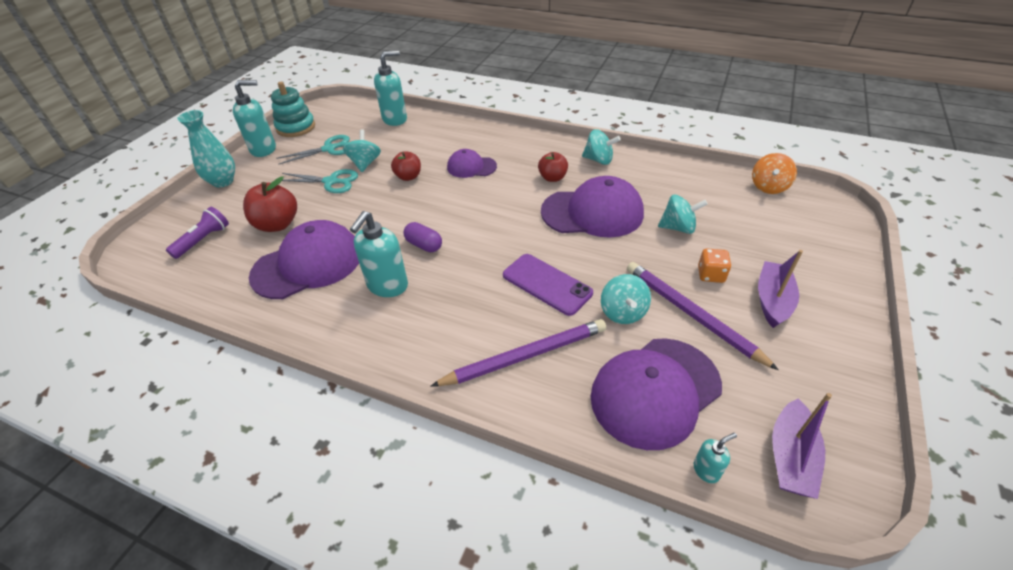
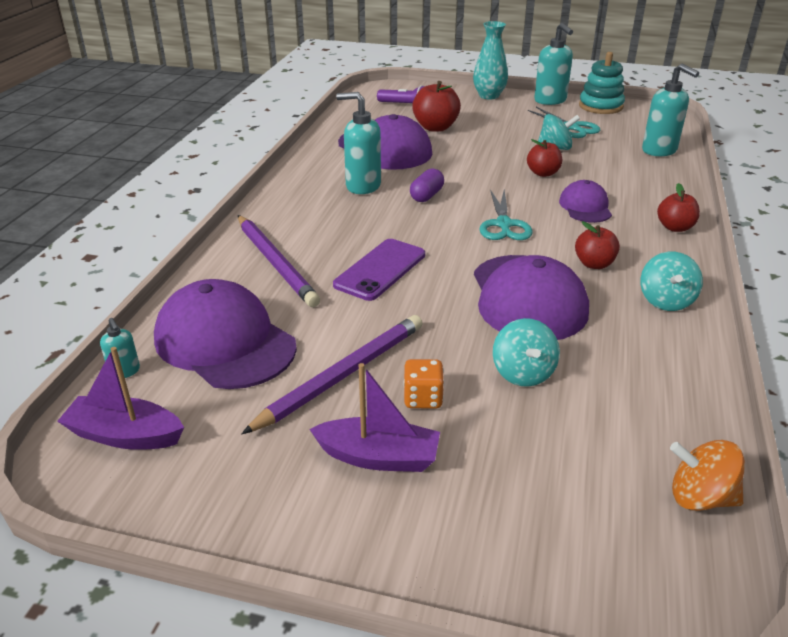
camera: 80 degrees right, 10 degrees down
(331, 182) = (512, 138): turquoise scissors -> turquoise scissors (504, 224)
(511, 138) = (675, 227): none -> red apple
(623, 312) = (341, 322): turquoise spinning top -> none

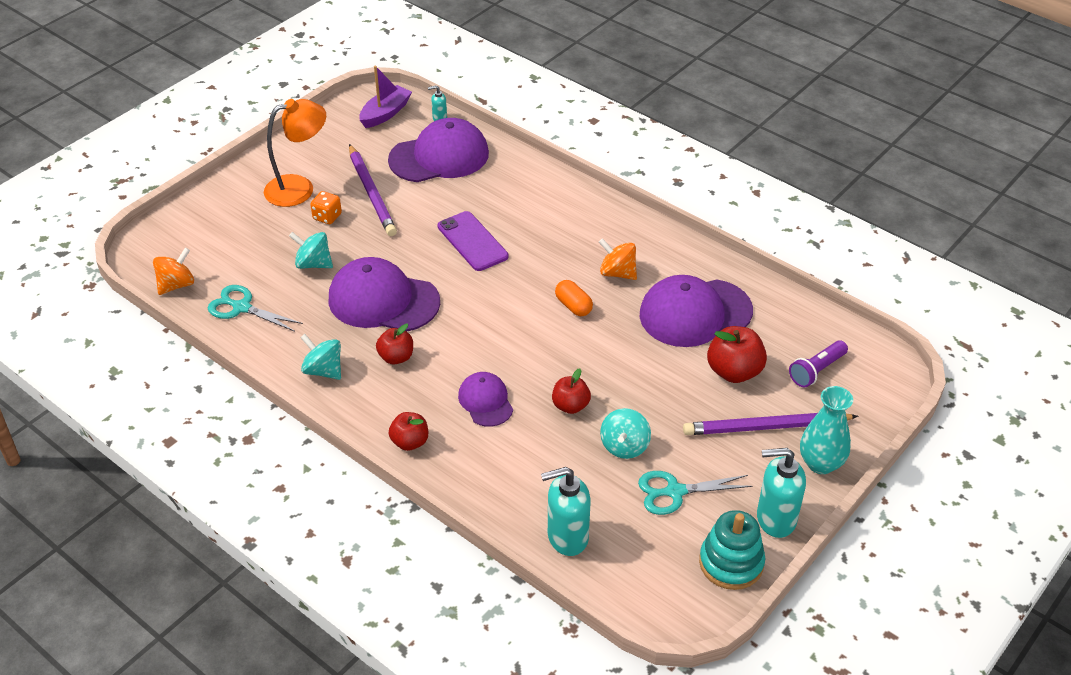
camera: 115 degrees right, 10 degrees up
(276, 262) = (518, 195): purple pencil -> purple pencil (766, 427)
(362, 186) = (617, 273): turquoise soap dispenser -> orange spinning top
(379, 457) = (299, 188): purple boat -> orange lamp
(426, 196) = (573, 306): purple capsule -> orange capsule
(504, 224) = (491, 333): turquoise scissors -> turquoise scissors (242, 307)
(585, 207) = (485, 401): purple cap -> purple cap turned 135 degrees counterclockwise

